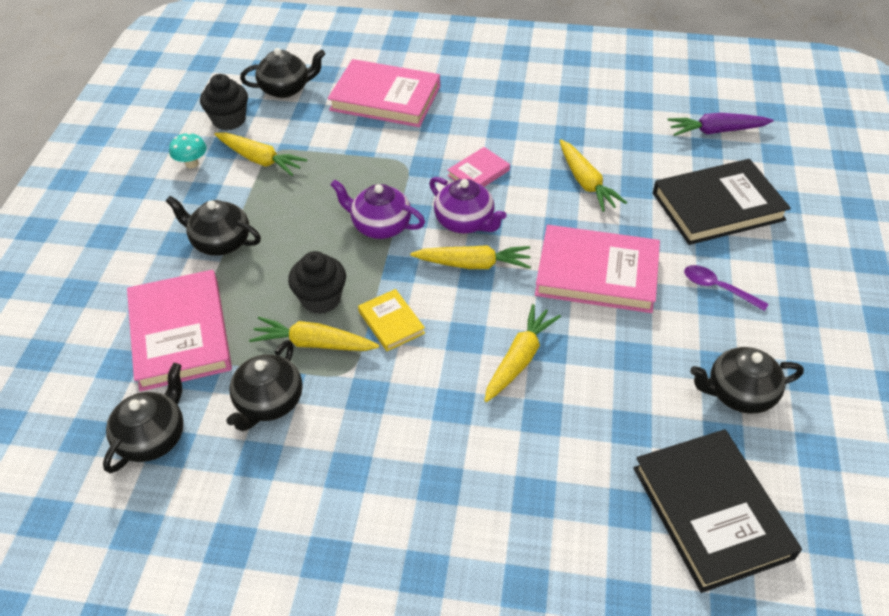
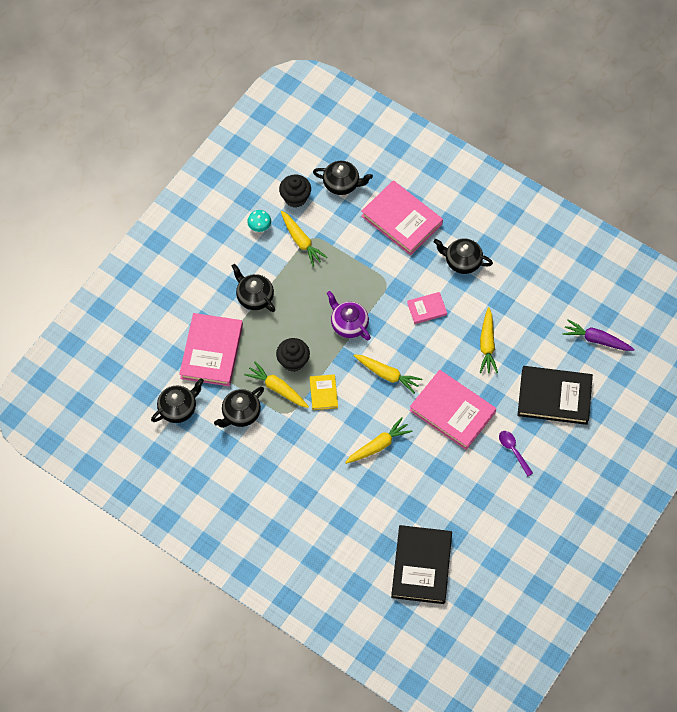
camera: 25 degrees right, 15 degrees up
(465, 222) = (398, 343): purple teapot -> none
(739, 393) = (478, 515): black teapot -> black teapot (462, 261)

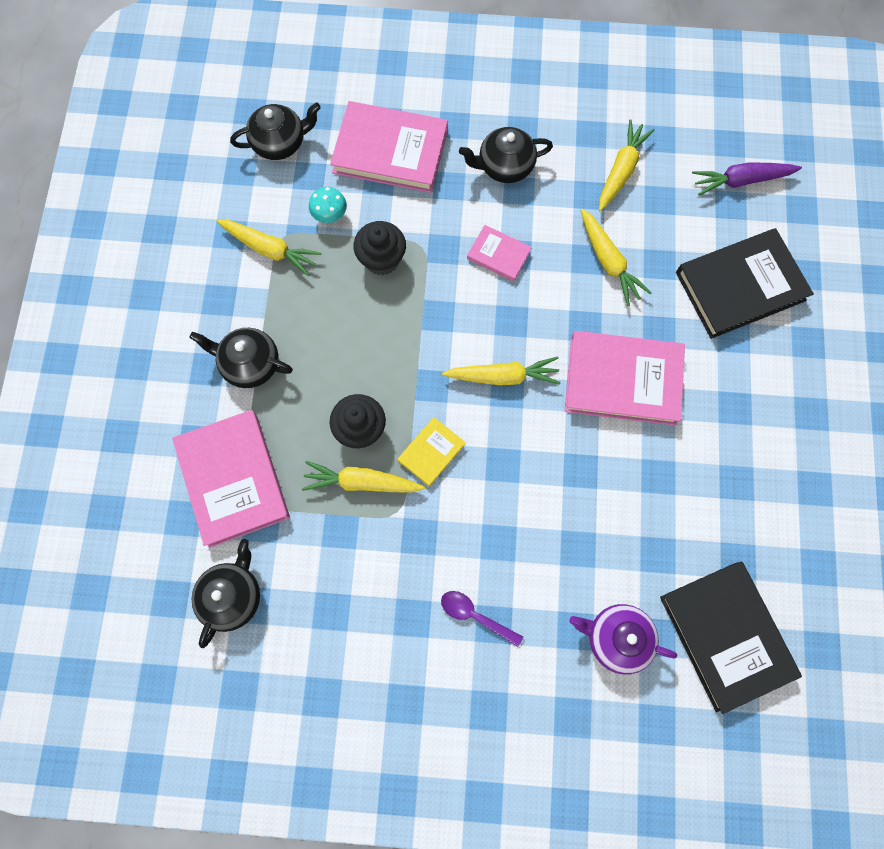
camera: 30 degrees left, 10 degrees up
(240, 413) = (330, 551): black teapot -> none
(259, 227) = (200, 259): turquoise mushroom -> turquoise mushroom (330, 215)
(295, 198) = (227, 193): black cupcake -> black cupcake (382, 259)
(323, 393) = (431, 452): yellow book -> yellow book turned 75 degrees clockwise
(349, 324) = (406, 333): purple teapot -> purple teapot (616, 638)
(378, 445) = (554, 487): yellow carrot -> yellow carrot (621, 170)
(427, 309) = (498, 255): pink book -> pink book turned 75 degrees clockwise
(513, 451) = (737, 391): purple spoon -> purple spoon (475, 616)

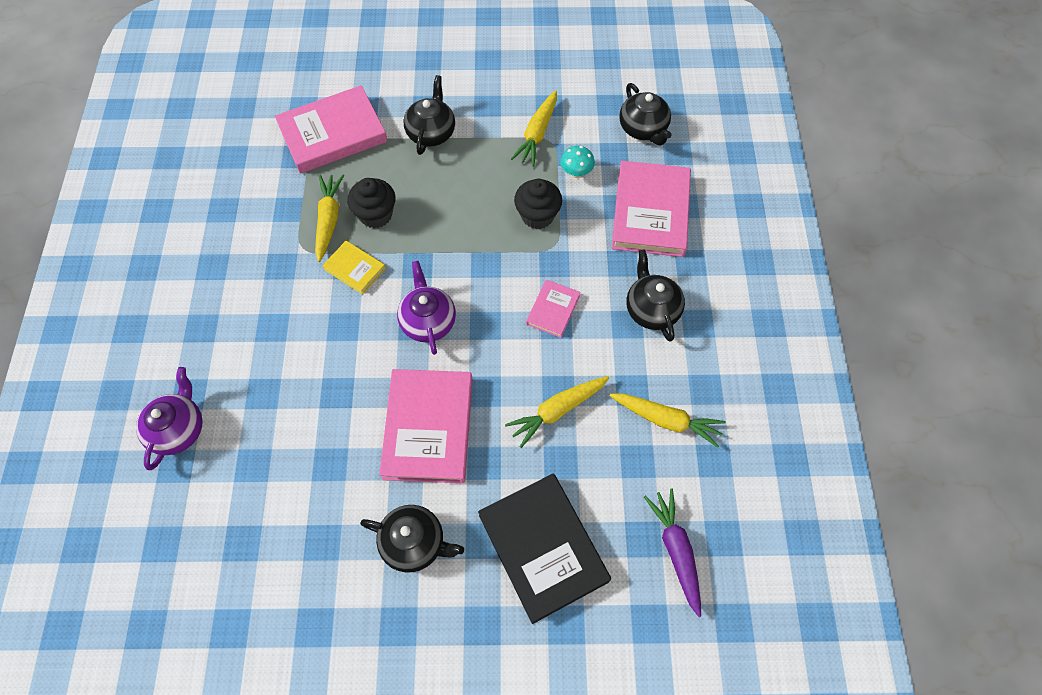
camera: 85 degrees right, 10 degrees down
(232, 596) = (240, 144): black teapot -> black teapot (414, 543)
(475, 616) = (209, 313): purple spoon -> none
(503, 376) = (428, 321): yellow carrot -> purple teapot
(725, 635) = (170, 529): black book -> none

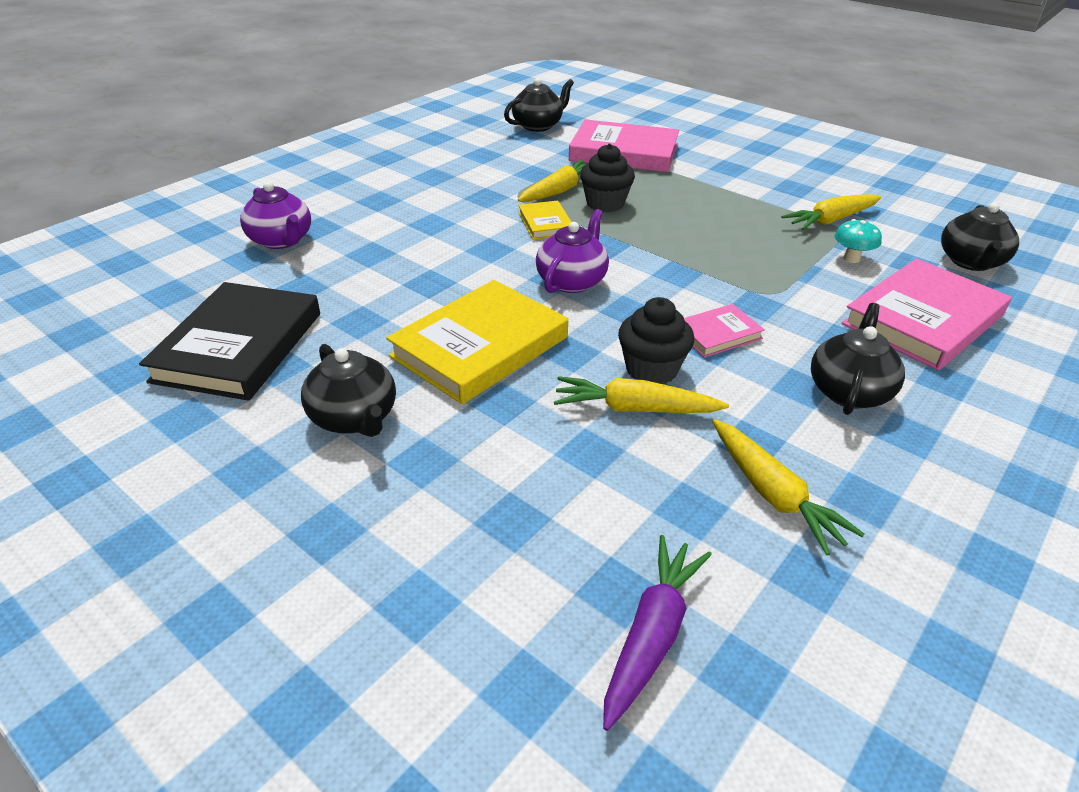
camera: 40 degrees right, 25 degrees down
(178, 429) = (281, 240): purple teapot -> purple teapot turned 90 degrees clockwise
(428, 428) = (480, 347): pink book -> yellow book
(431, 132) = (717, 182): black teapot -> black teapot (538, 126)
(537, 215) = (773, 267): black cupcake -> black cupcake (651, 370)
(543, 548) = (479, 511): black book -> black book (239, 346)

